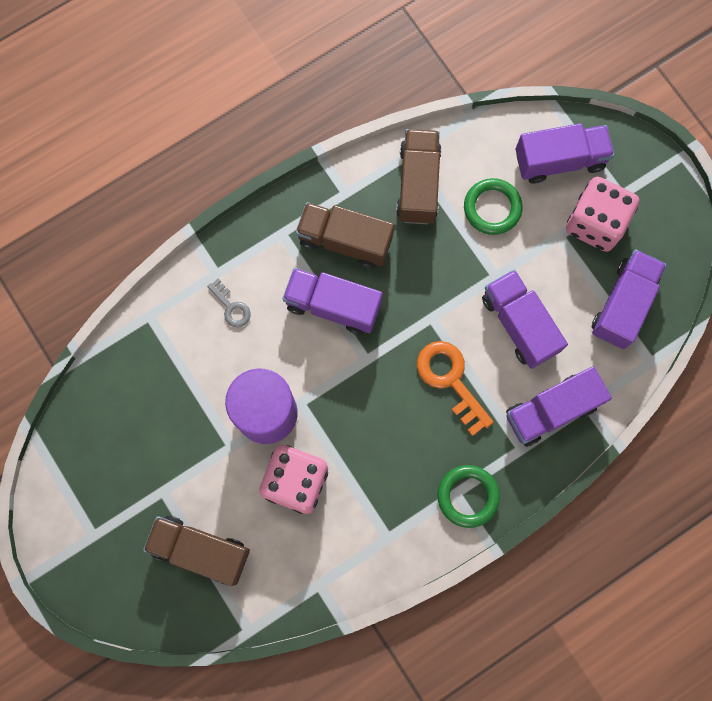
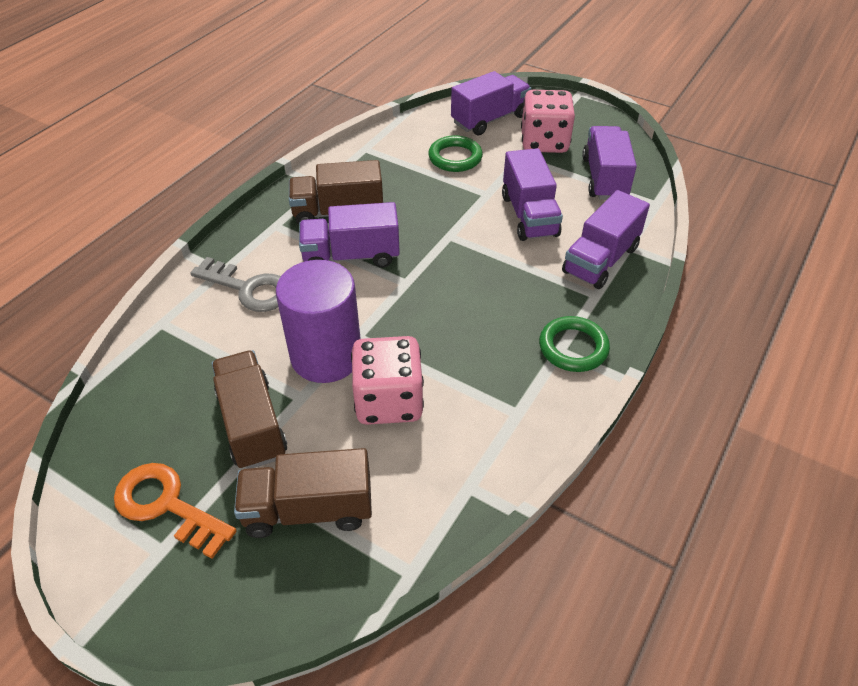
camera: 25 degrees left, 30 degrees down
(231, 307) = (248, 288): grey key -> grey key, size x1.80
(418, 184) = (383, 162): brown truck -> brown truck (252, 424)
(450, 380) = (495, 270): orange key -> orange key (167, 505)
(519, 324) = (529, 215): purple truck -> purple truck turned 135 degrees counterclockwise

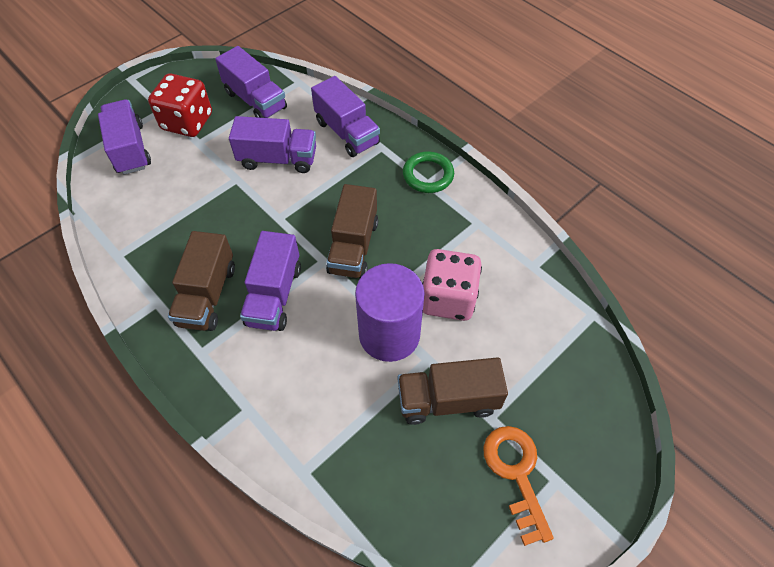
camera: 75 degrees left, 10 degrees up
(167, 505) = (516, 474): orange key -> orange key turned 120 degrees clockwise
(248, 288) = (284, 387): grey key -> none
(308, 509) = (535, 369): brown truck -> brown truck (353, 247)
(455, 157) = (173, 188): green ring -> none
(544, 142) = (187, 122): pink dice -> red dice
(604, 178) = (255, 100): purple truck -> purple truck turned 150 degrees counterclockwise

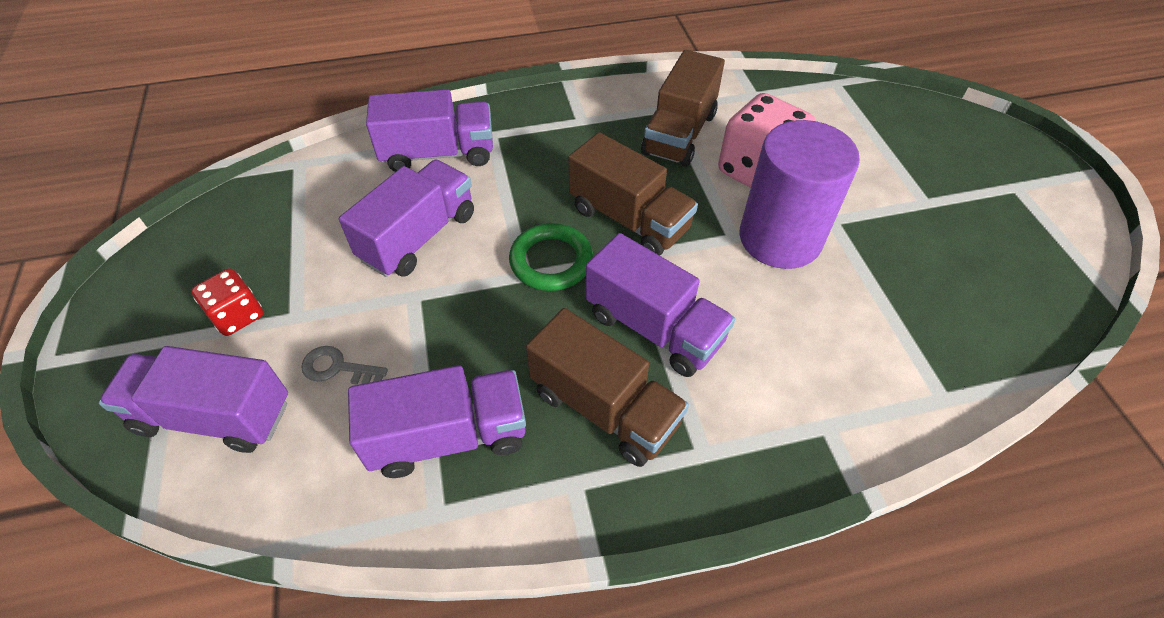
camera: 60 degrees left, 5 degrees down
(177, 176) = (338, 368): none -> grey key
(187, 122) = (237, 315): red dice -> red dice, size x0.56
(255, 100) = (282, 220): purple truck -> purple truck (448, 437)
(428, 175) = (570, 115): green ring -> green ring (551, 261)
(447, 400) = (892, 225): brown truck -> brown truck (679, 134)
(516, 474) = (1000, 211): orange key -> none

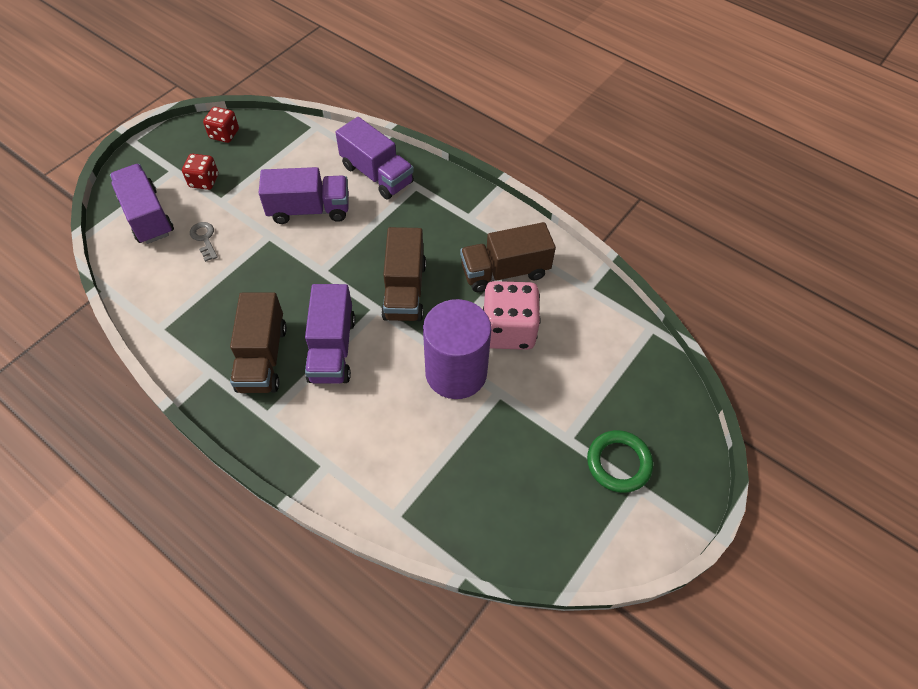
camera: 50 degrees right, 5 degrees up
(188, 252) = (224, 134): none -> red dice
(448, 437) = (199, 306): purple truck -> none
(551, 261) = (341, 275): green ring -> green ring (618, 463)

